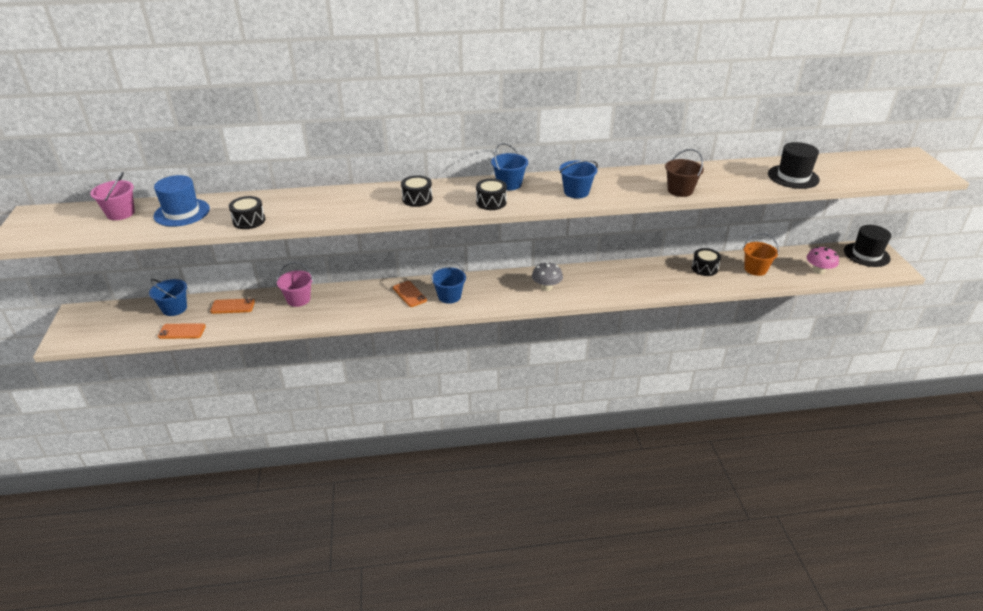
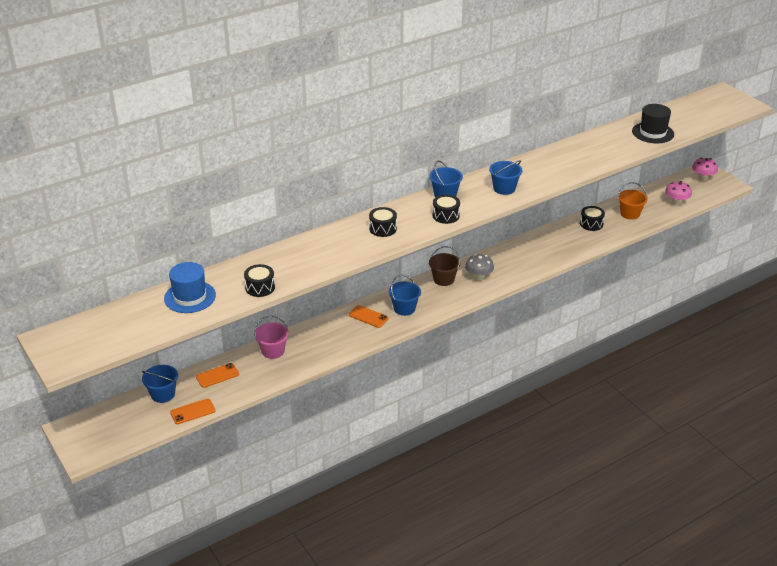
camera: 25 degrees left, 0 degrees up
(120, 213) = (132, 313): pink bucket -> none
(680, 190) = (580, 166): brown bucket -> brown bucket (443, 279)
(866, 254) = (702, 178): black hat -> pink mushroom

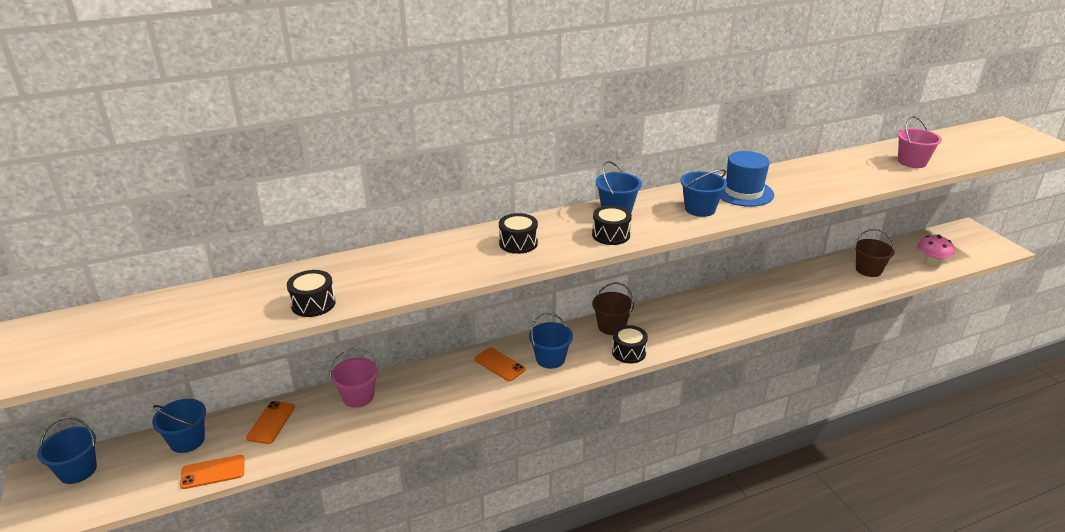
camera: 10 degrees right, 5 degrees down
(95, 422) = (78, 470): none -> blue bucket
(190, 297) = (209, 306): blue hat -> blue hat (743, 192)
(217, 375) = (271, 422): orange phone -> orange phone turned 60 degrees counterclockwise
(478, 277) = (658, 328): grey mushroom -> none
(591, 224) = (816, 277): black drum -> black drum (628, 352)
(630, 214) = (868, 270): orange bucket -> brown bucket
(653, 133) = (912, 162): black hat -> pink bucket
(702, 178) = (965, 237): pink mushroom -> none

